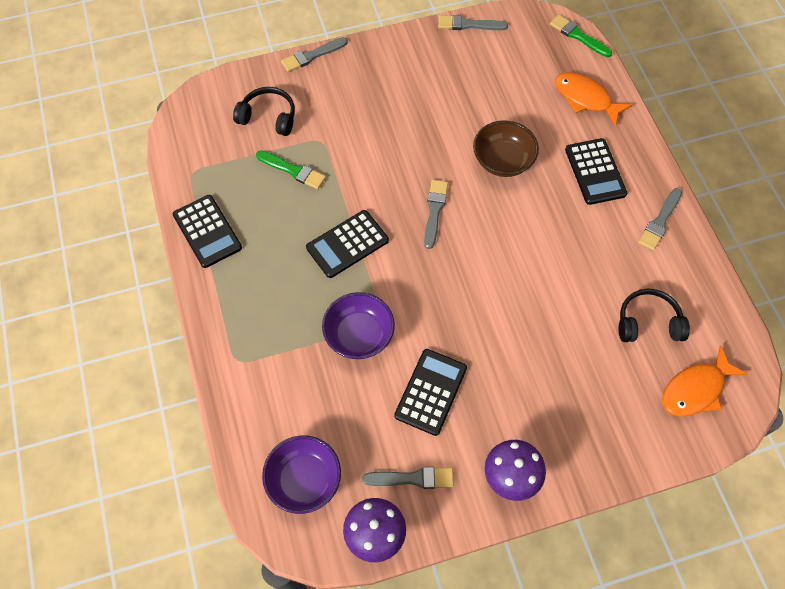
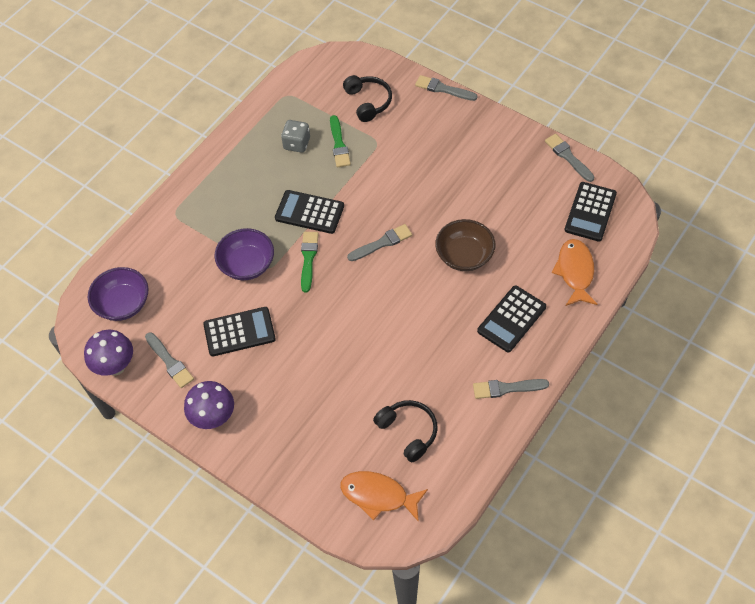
camera: 55 degrees right, 5 degrees down
(207, 231) = (251, 133): black calculator -> black calculator (590, 212)
(258, 202) = (297, 144): none -> grey dice
(578, 36) = (632, 230): green brush -> green brush (308, 258)

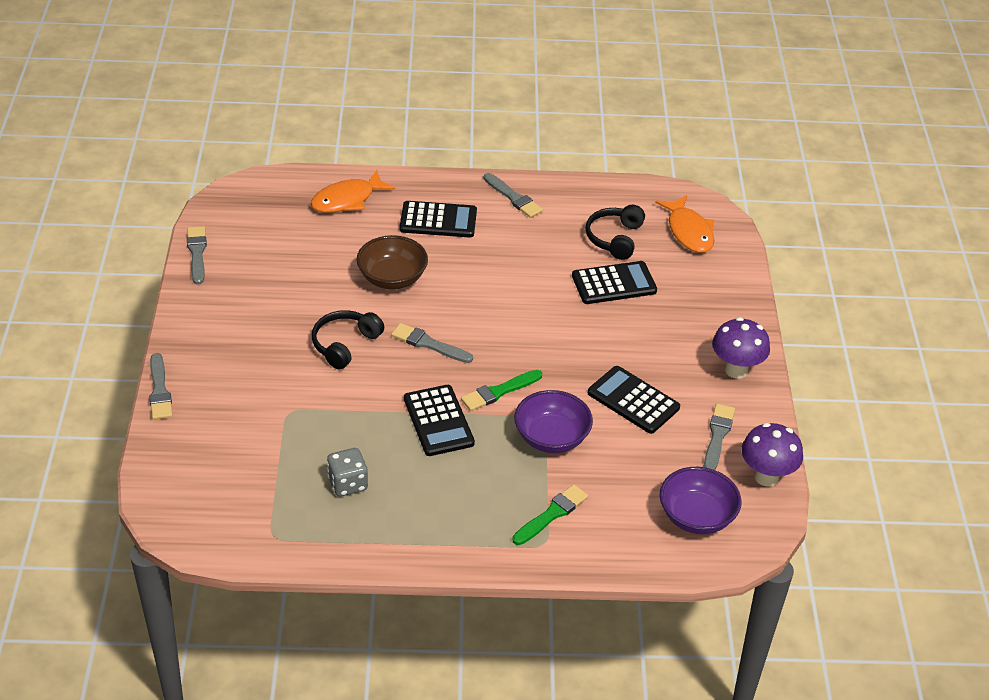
camera: 130 degrees left, 15 degrees down
(339, 144) = (319, 444): green brush -> green brush (552, 514)
(368, 102) = (230, 449): black headphones -> black headphones (345, 344)
(568, 157) = (197, 253): grey brush -> grey brush turned 150 degrees clockwise
(590, 212) = (263, 214): black calculator -> black calculator (614, 284)

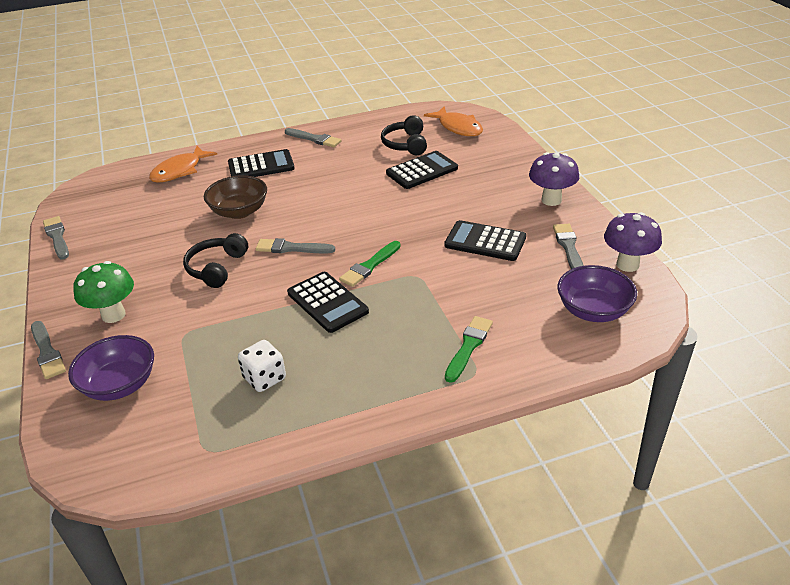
camera: 15 degrees left, 5 degrees down
(229, 368) = (113, 315): none -> green mushroom
(348, 484) = (264, 378): grey dice -> white dice
(551, 438) = (433, 287): purple bowl -> purple bowl (120, 385)

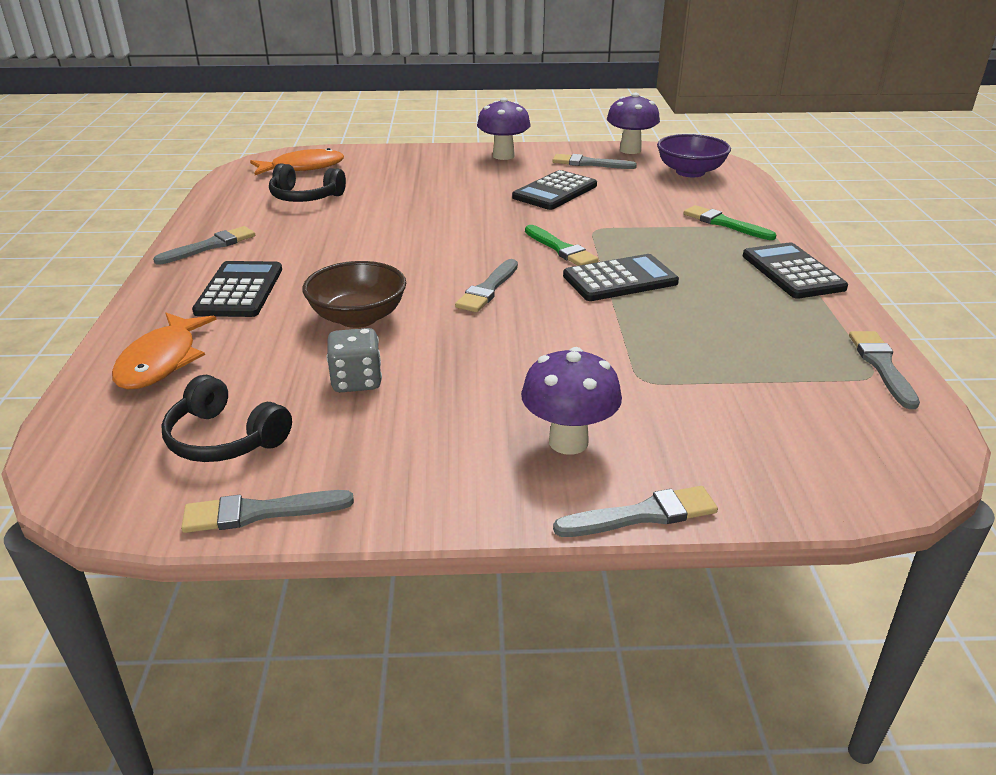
camera: 75 degrees left, 5 degrees down
(113, 315) = (568, 442): green mushroom -> purple mushroom
(120, 385) = (742, 438): purple bowl -> none
(168, 231) = (356, 381): none -> grey dice
(180, 171) = (162, 361): orange fish -> orange fish turned 45 degrees clockwise
(217, 268) = (497, 345): black headphones -> black headphones (225, 438)
(221, 456) = (882, 366): none -> grey brush
(264, 378) = (750, 329): white dice -> none
(422, 171) = (381, 198): black calculator -> black calculator (792, 272)

